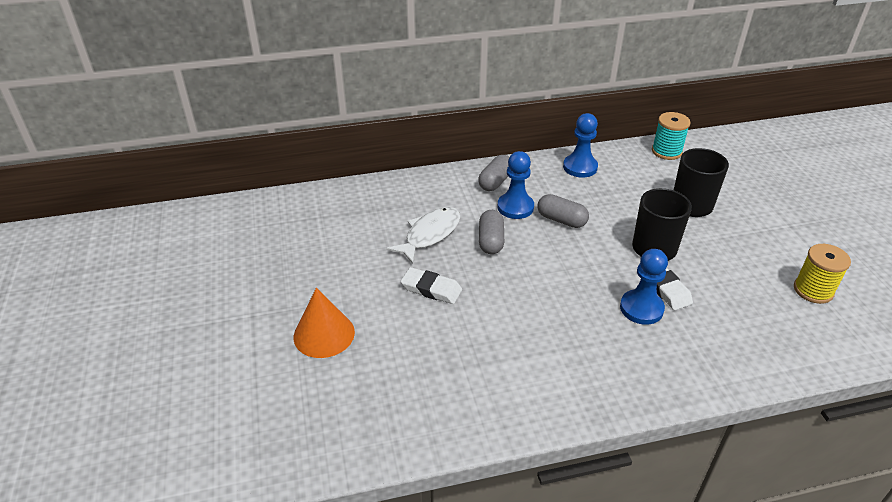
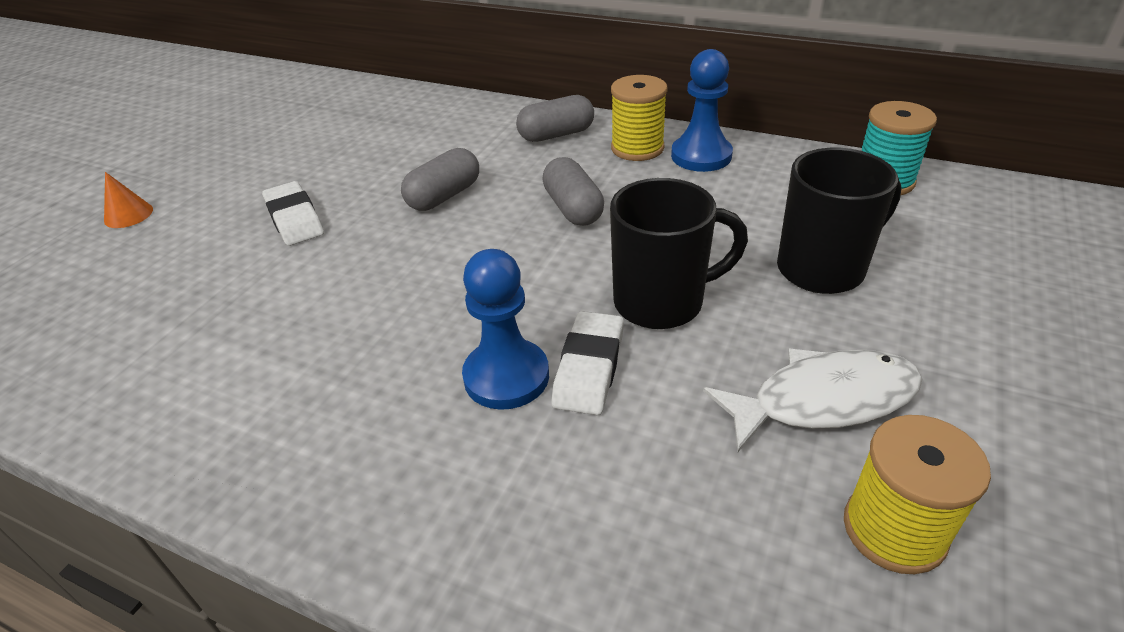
camera: 40 degrees right, 0 degrees up
(324, 334) = (128, 215): orange cone -> orange cone, size x0.53
(430, 234) = (389, 162): white fish -> white fish (823, 400)
(515, 207) = (535, 171): blue pawn -> none
(546, 174) = (637, 148): none -> yellow spool

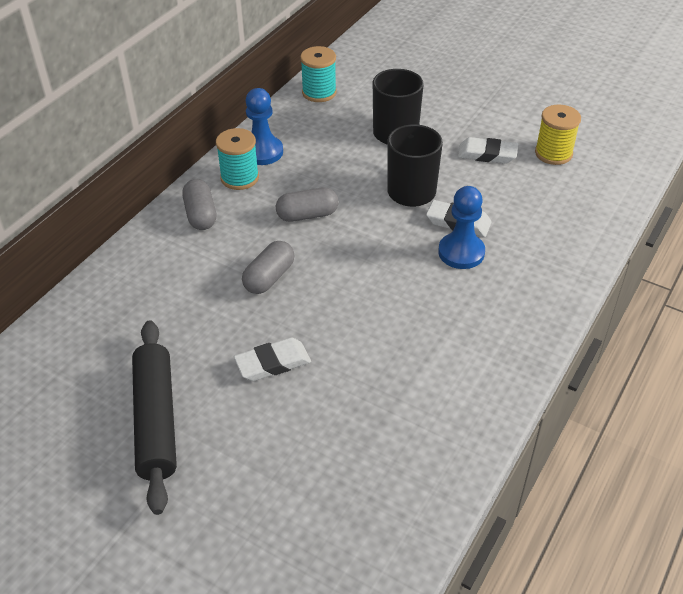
camera: 85 degrees left, 5 degrees up
(128, 215) = (226, 486): orange cone -> none
(236, 162) = (156, 420): none -> black rolling pin
(444, 196) = (269, 277): grey capsule -> grey capsule turned 75 degrees clockwise
(637, 148) = (239, 178): yellow spool -> turquoise spool
(823, 400) = (487, 154): white fish -> white eraser

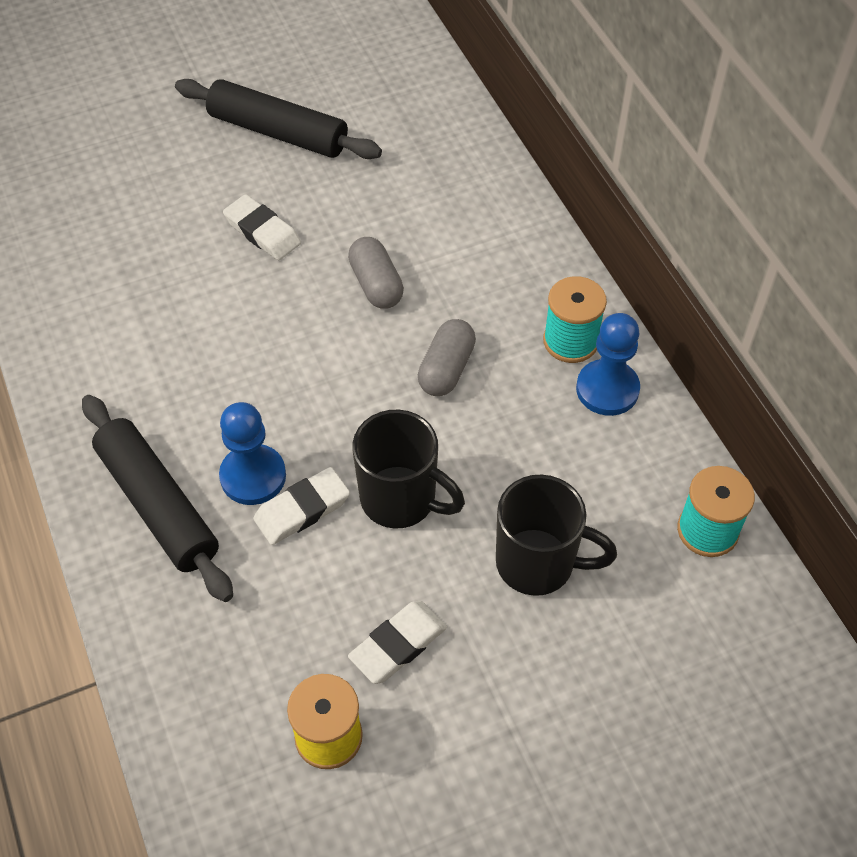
camera: 125 degrees right, 10 degrees up
(201, 215) = (529, 275): grey capsule -> none
(273, 363) = (262, 232): white eraser -> white eraser turned 60 degrees counterclockwise
(522, 280) = (158, 505): none -> black rolling pin

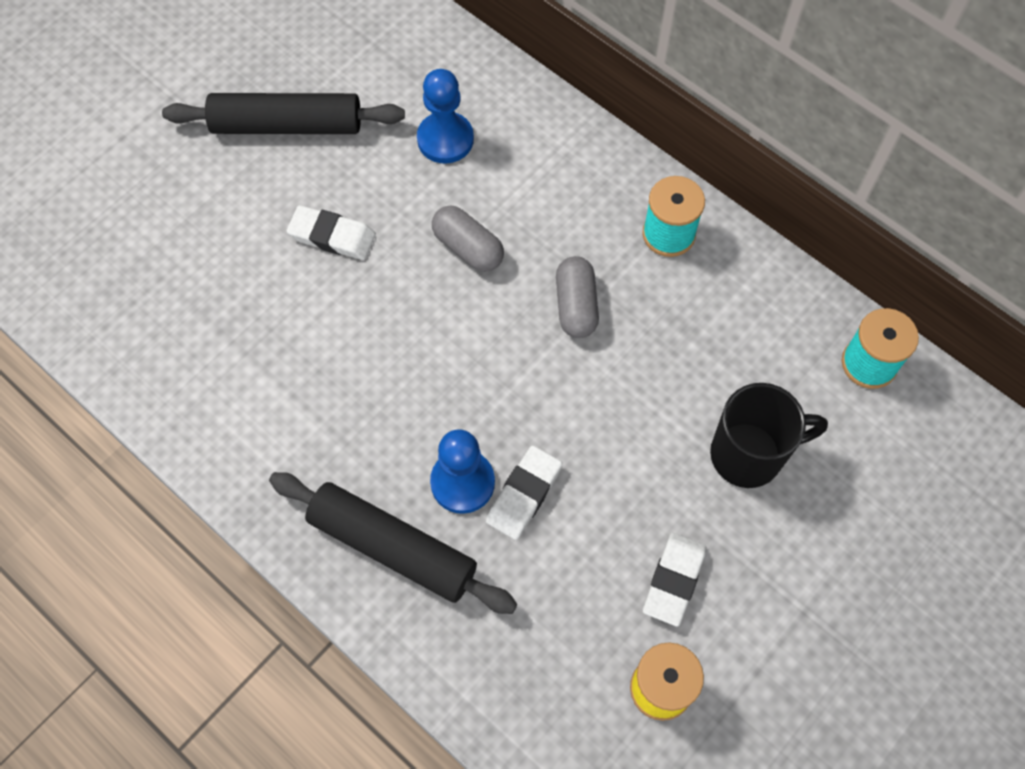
camera: 25 degrees left, 10 degrees up
(401, 499) = (604, 447): black mug -> none
(607, 389) = (723, 268): blue pawn -> blue pawn (445, 139)

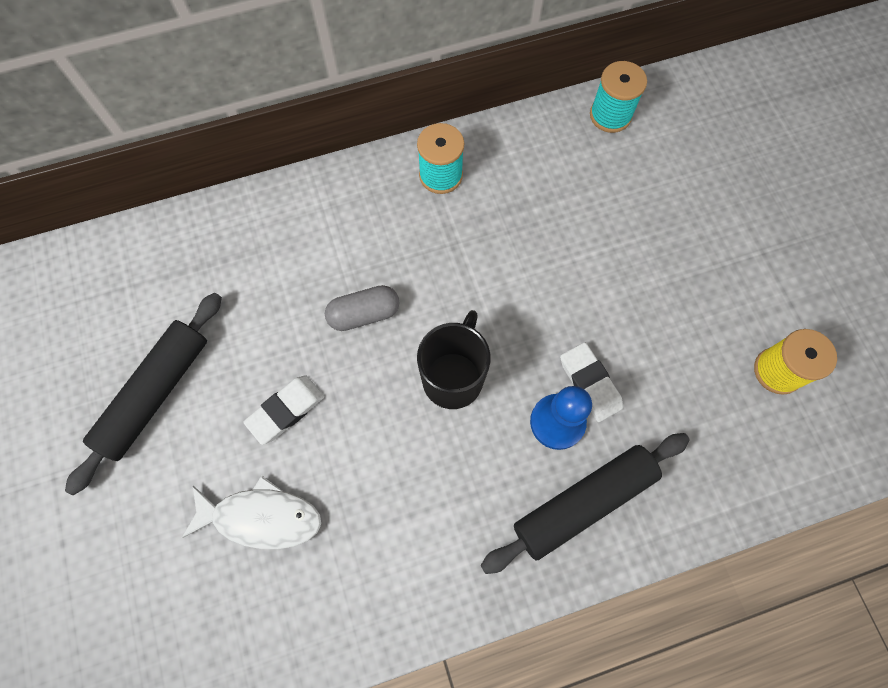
camera: 60 degrees left, 5 degrees up
(224, 272) = (261, 517): none -> white fish
(445, 139) = (257, 279): blue pawn -> none
(576, 306) = (460, 266): grey capsule -> none
(674, 580) = (704, 319): white eraser -> none
(749, 454) = (636, 221): black mug -> black mug (453, 377)

